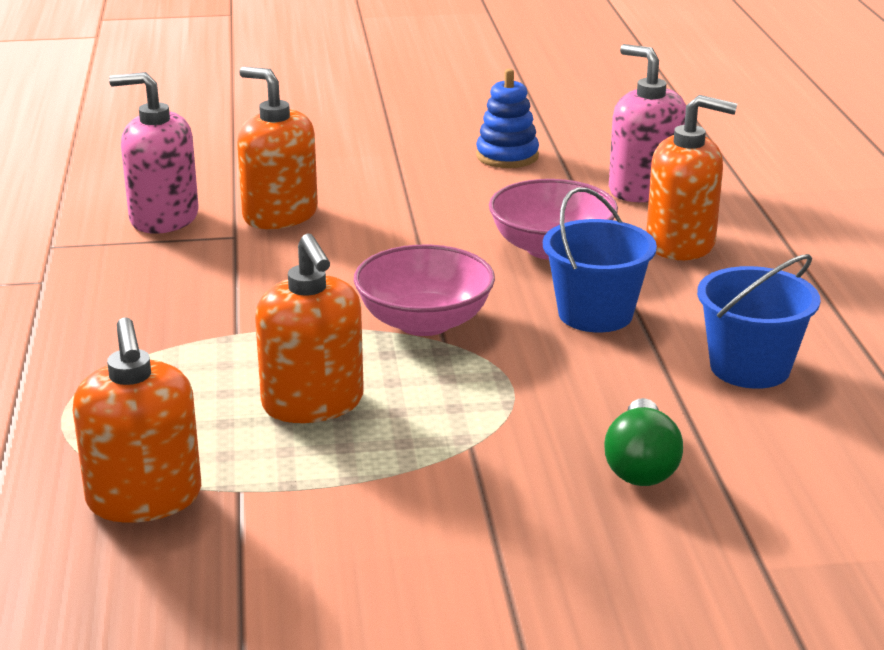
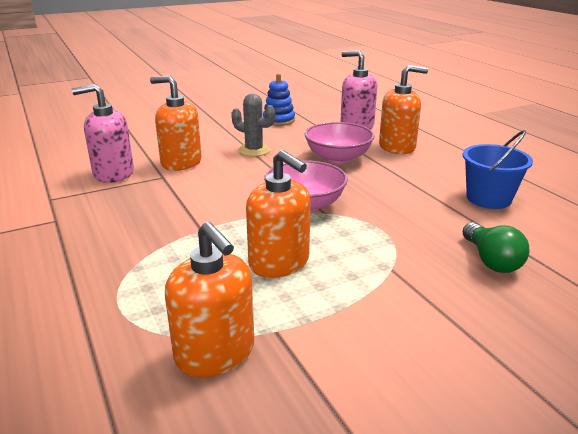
camera: 20 degrees left, 0 degrees up
(416, 211) = (254, 150): none -> grey cactus
(595, 314) = (389, 185): blue bucket -> none

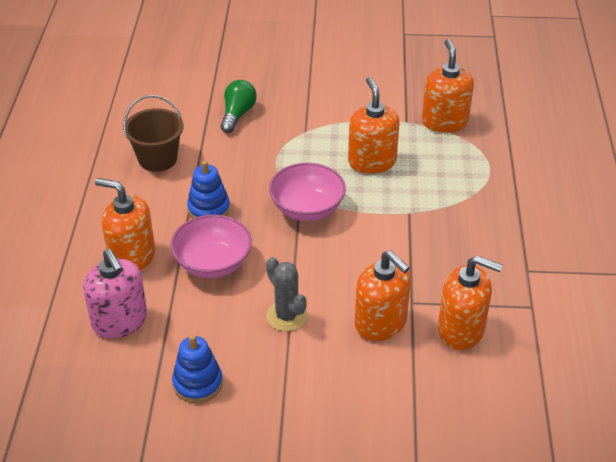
camera: 150 degrees left, 15 degrees up
(113, 173) = (461, 330): pink soap dispenser -> orange soap dispenser
(388, 181) = (208, 209): none -> blue stacking toy
(488, 198) = (157, 159): blue bucket -> brown bucket

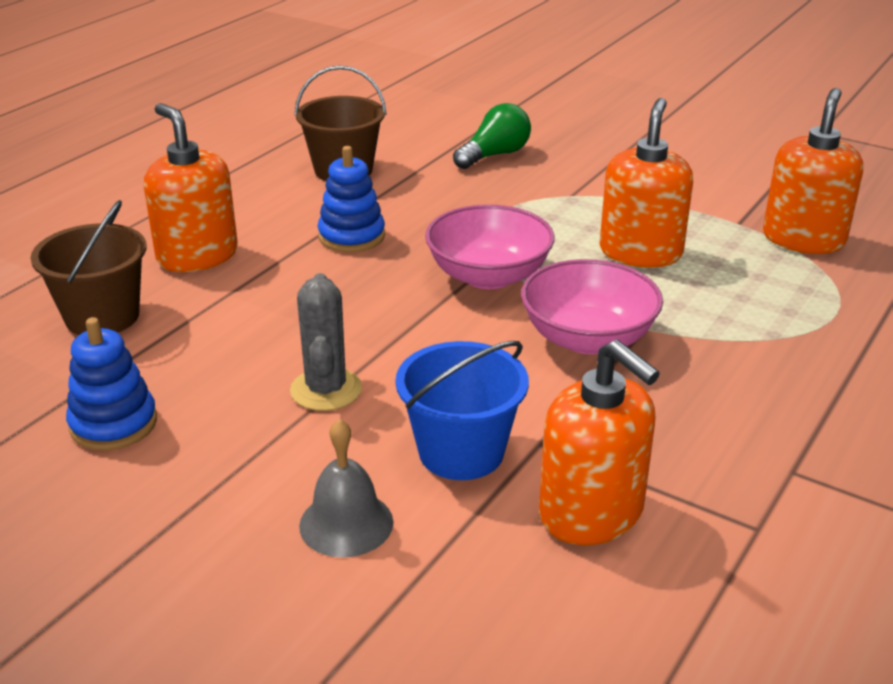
camera: 30 degrees right, 10 degrees down
(120, 321) = (102, 316): pink soap dispenser -> brown bucket
(213, 263) = (291, 295): pink bowl -> pink bowl (587, 338)
(361, 384) = (346, 523): none -> grey bell
(381, 323) = (461, 452): orange soap dispenser -> blue bucket

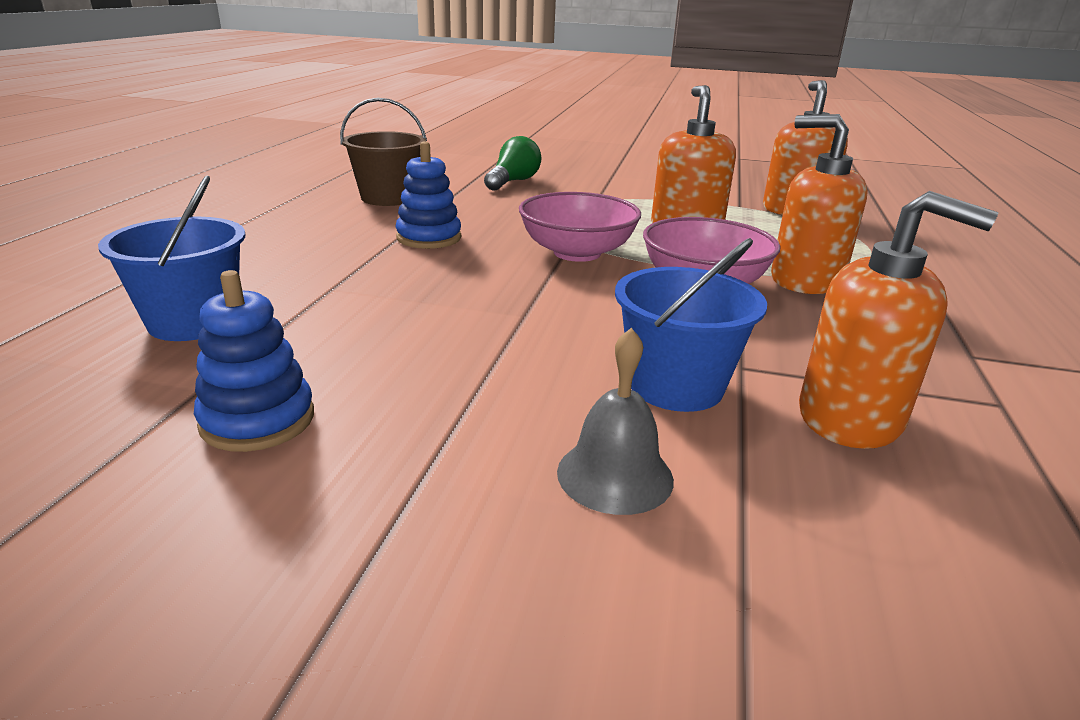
camera: 20 degrees left, 5 degrees down
(102, 316) = (193, 322): brown bucket -> blue bucket
(197, 256) = (279, 264): orange soap dispenser -> orange soap dispenser (805, 280)
(326, 390) = (492, 353): grey cactus -> none

